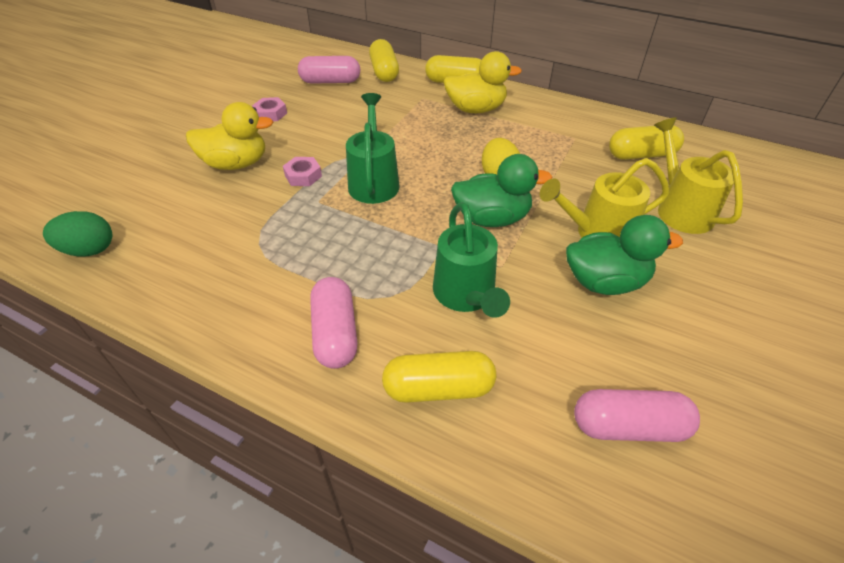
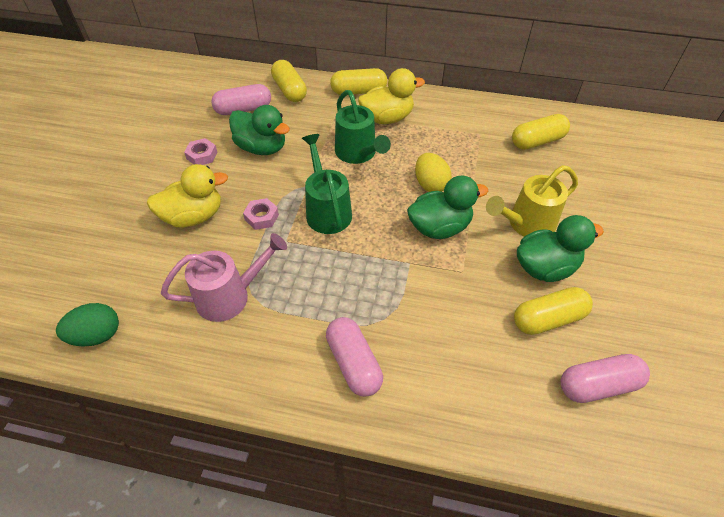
camera: 15 degrees left, 5 degrees up
(236, 241) = (231, 296): none -> pink watering can
(333, 116) = (262, 148): none -> green duck
(438, 388) = (453, 390): yellow capsule -> yellow capsule (548, 319)
(466, 296) = (445, 304): green watering can -> green watering can (358, 154)
(679, 209) = (581, 188): yellow watering can -> none

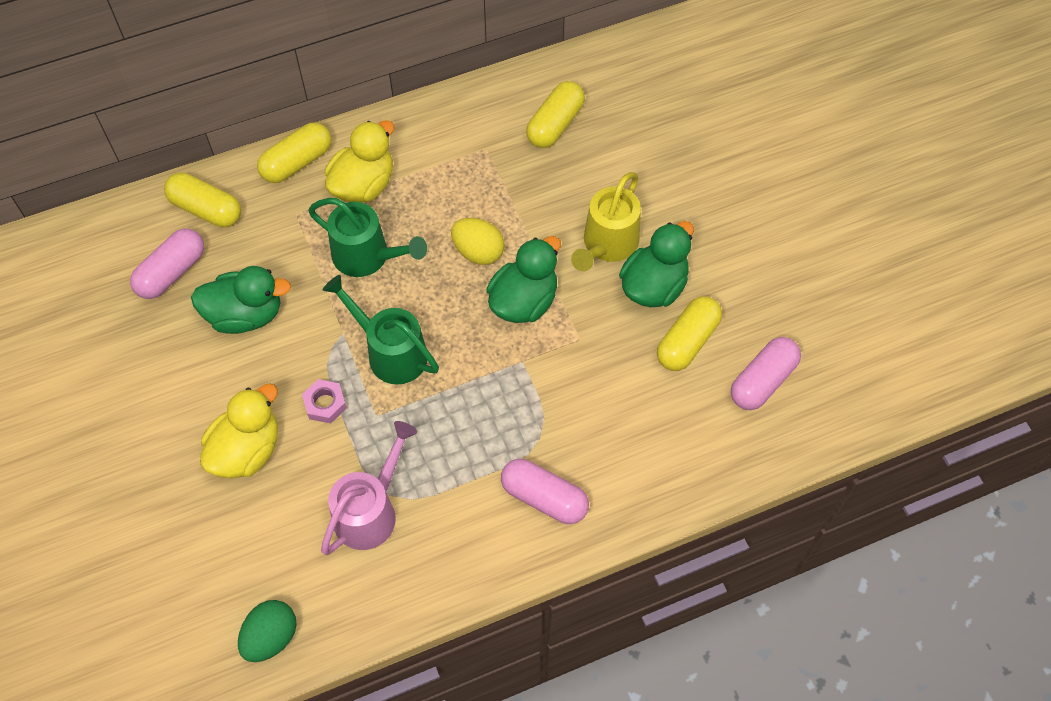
camera: 35 degrees left, 10 degrees up
(202, 155) = (180, 368): pink nut -> none

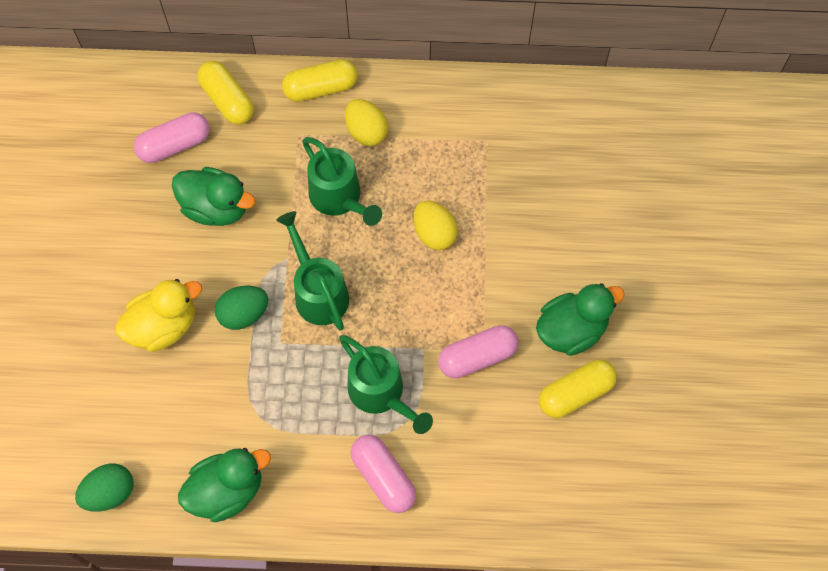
camera: 25 degrees right, 5 degrees up
(325, 404) = (244, 314): pink nut -> green egg
(363, 185) = (366, 132): yellow duck -> yellow egg
(371, 510) = (237, 423): pink watering can -> none
(502, 421) = (381, 394): none -> green watering can
(524, 301) = (451, 295): green duck -> green duck (227, 490)
(555, 124) = (558, 143): yellow capsule -> none
(607, 245) = (549, 275): yellow watering can -> none
(762, 381) = (624, 459): pink capsule -> pink capsule (477, 357)

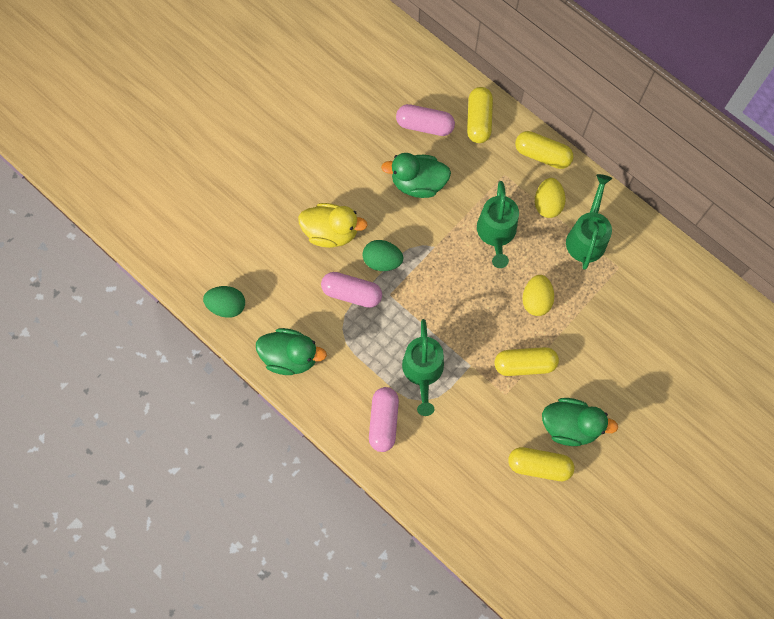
camera: 40 degrees right, 5 degrees up
(216, 208) = (418, 183): green duck -> green duck turned 120 degrees clockwise
(317, 291) = (436, 281): green watering can -> green watering can (587, 236)
(476, 305) = (524, 364): none -> yellow capsule
(477, 357) = (498, 396): pink capsule -> pink capsule (352, 293)

